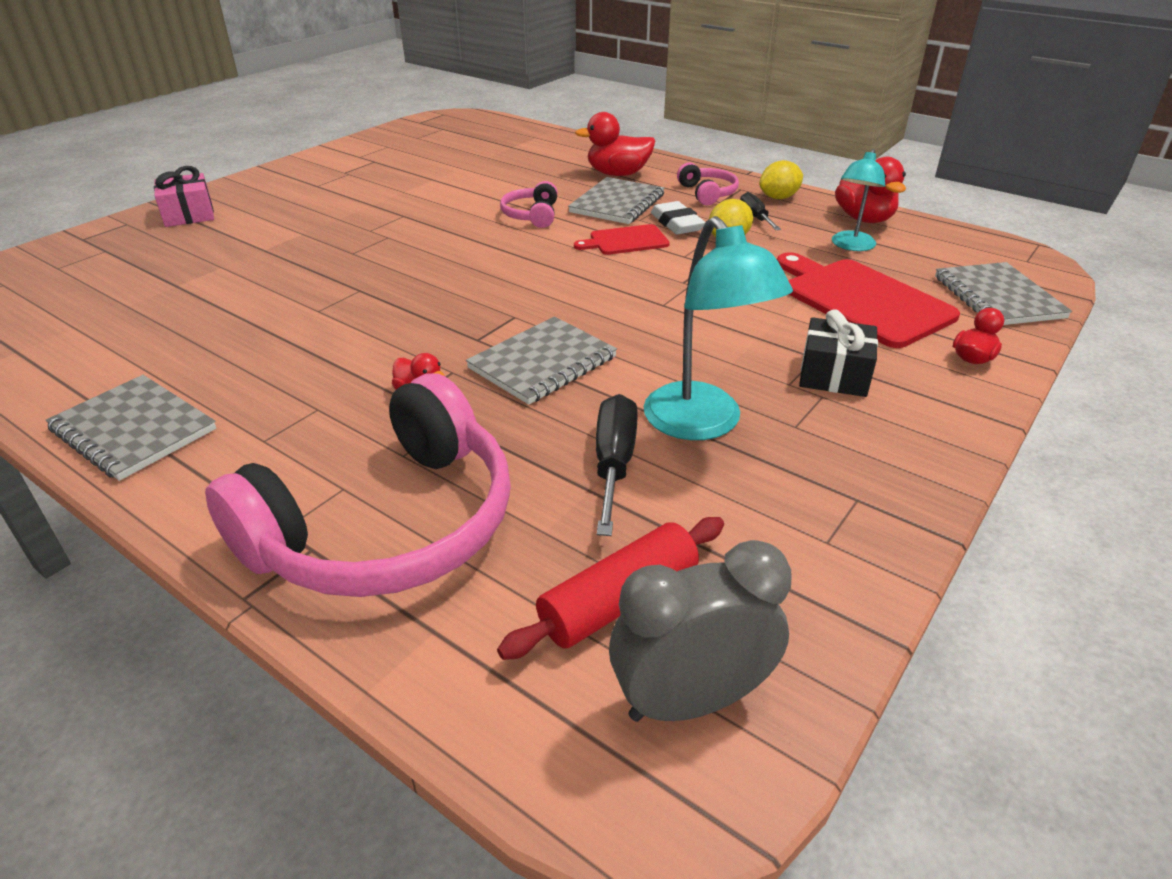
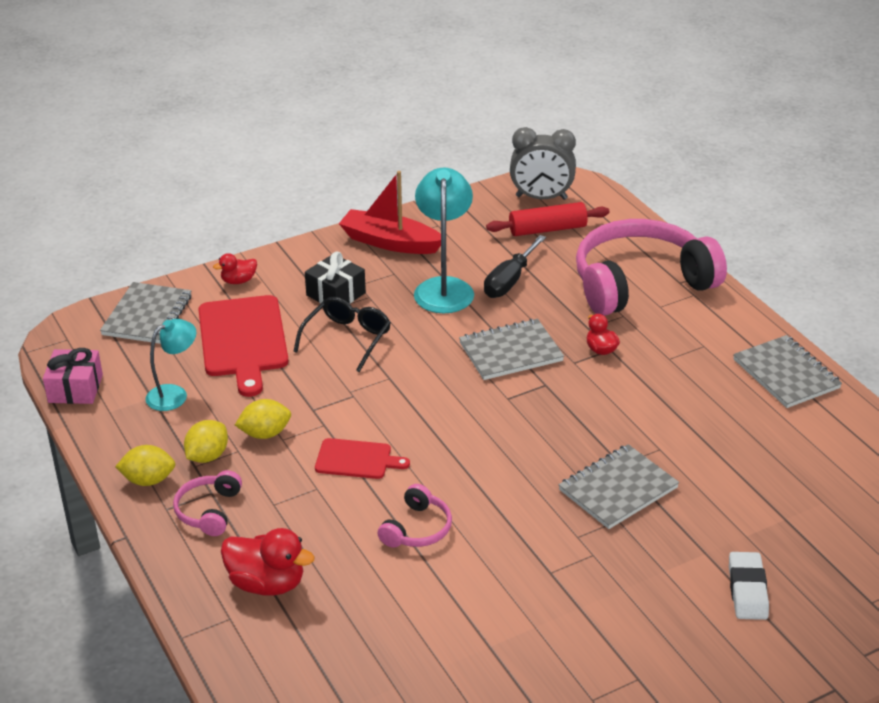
camera: 155 degrees left, 0 degrees up
(189, 215) = (793, 652): pink gift -> pink gift (75, 388)
(617, 204) = (316, 522): grey notebook -> grey notebook (618, 489)
(676, 224) = (288, 470): white eraser -> white eraser (747, 590)
(753, 328) = (347, 339): none -> black glasses
(755, 217) = (207, 456): black screwdriver -> yellow lemon
(862, 477) = (390, 242): none -> red boat
(864, 219) = (114, 424): red duck -> none

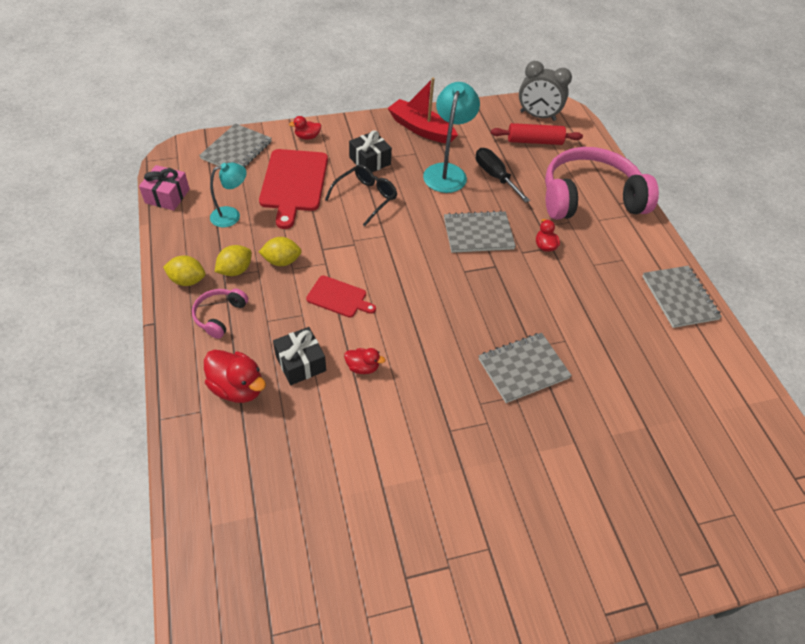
camera: 10 degrees right, 15 degrees up
(336, 541) = (300, 363): none -> black gift
(417, 529) = (362, 367): pink headphones -> red duck
(509, 281) = (495, 176): black screwdriver -> black screwdriver turned 105 degrees clockwise
(747, 590) = (599, 486): white eraser -> none

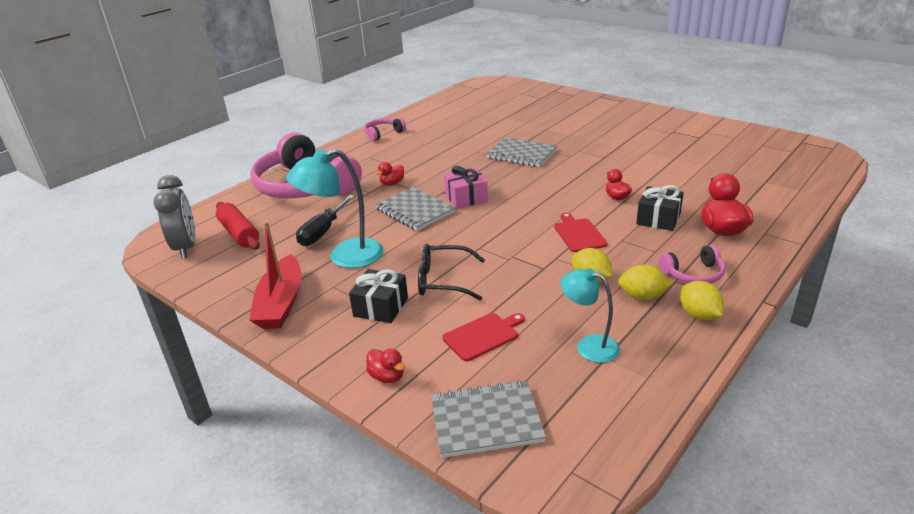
camera: 120 degrees left, 20 degrees down
(167, 196) = (641, 419): pink gift -> pink gift (466, 198)
(293, 183) = (483, 335): red cutting board -> red cutting board, size x0.55
(679, 298) = (383, 134): grey notebook -> pink headphones

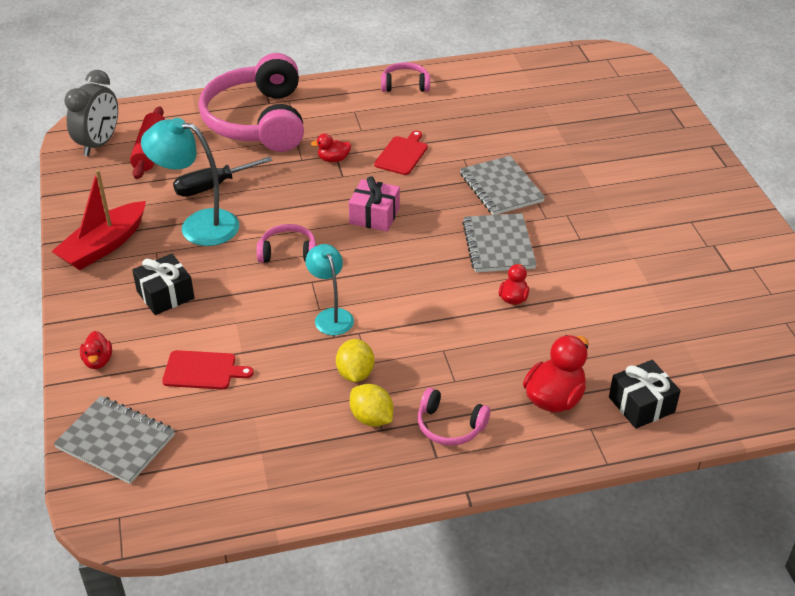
camera: 35 degrees right, 10 degrees up
(415, 211) = (312, 206): grey notebook -> grey notebook (498, 245)
(437, 241) = (288, 252): none -> pink headphones
(444, 280) = (241, 299): black glasses -> none
(579, 234) = (415, 319): red cutting board -> red cutting board (402, 154)
(589, 346) = (265, 433): turquoise lamp -> turquoise lamp (331, 316)
(658, 219) = (513, 348): black gift -> black gift (641, 405)
(699, 315) = (390, 466): yellow lemon -> none

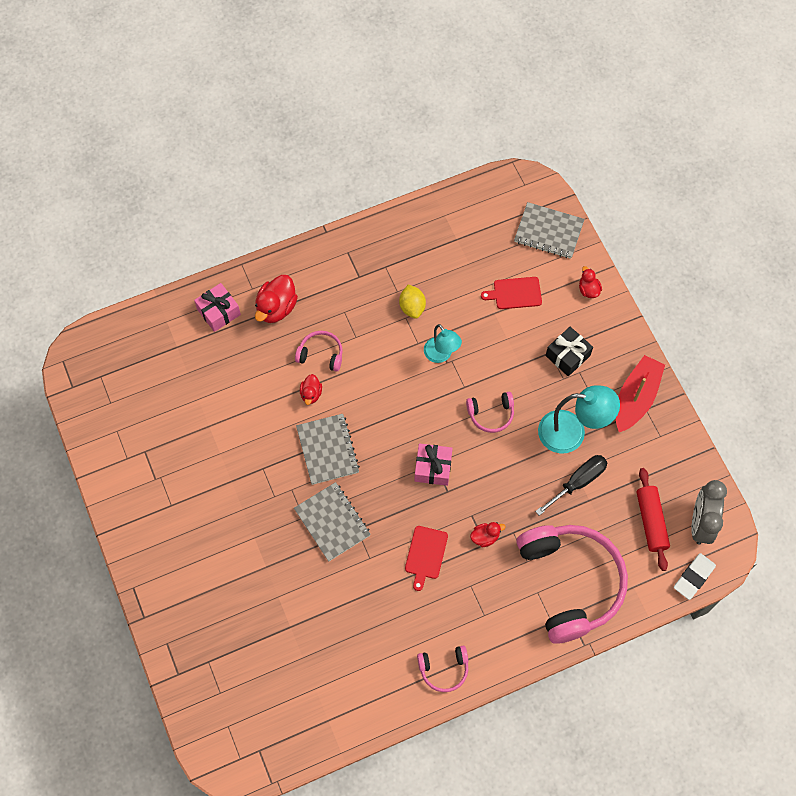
camera: 170 degrees right, 25 degrees up
(131, 111) = (693, 577): none -> white eraser
(371, 418) = (393, 274): yellow lemon -> none
(449, 426) = (342, 275): pink headphones -> pink headphones (321, 354)
(641, 405) = (218, 312): black gift -> pink gift

